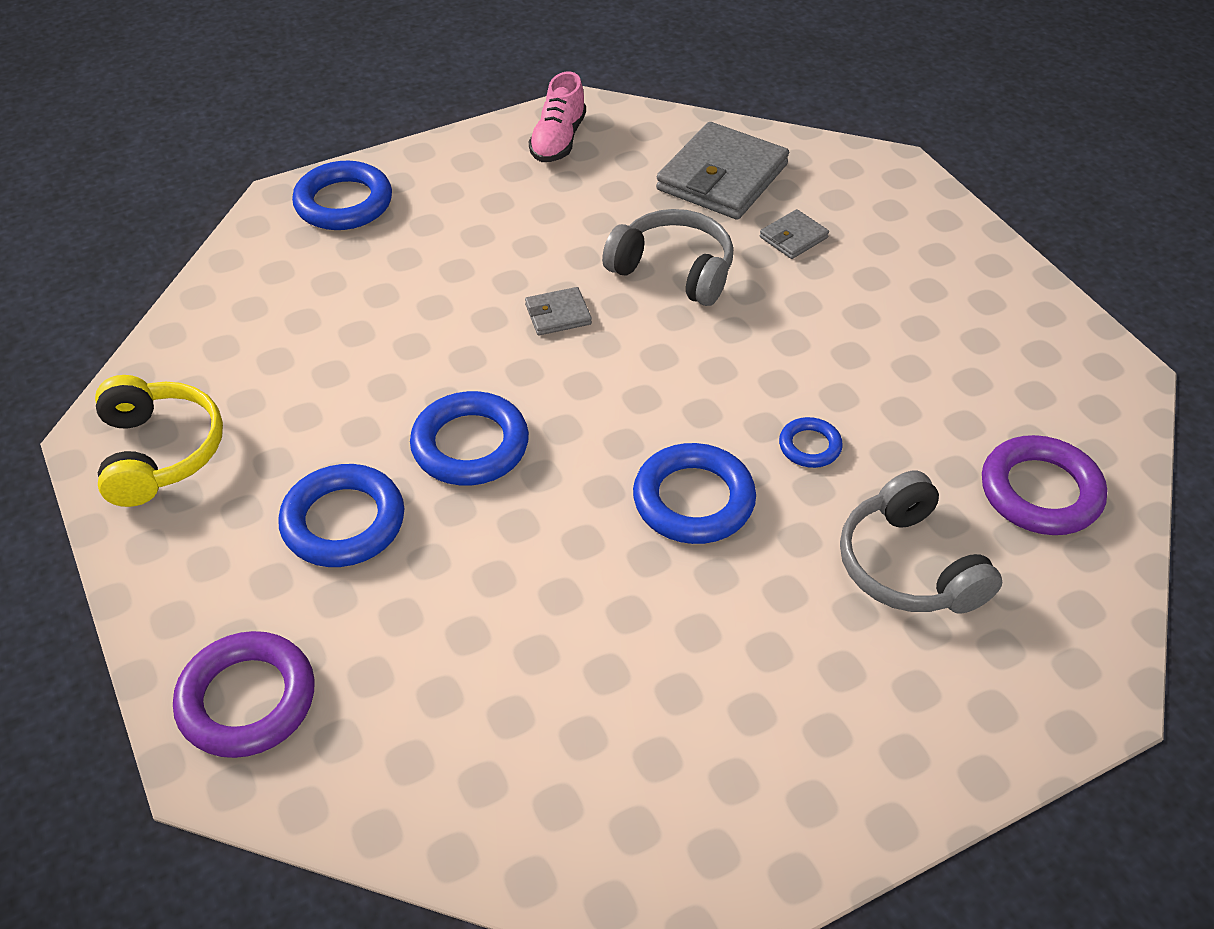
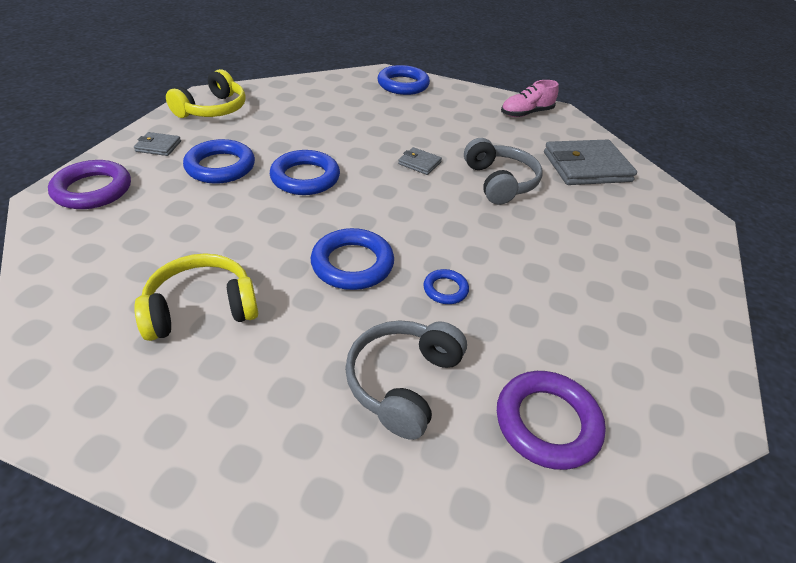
camera: 45 degrees right, 5 degrees down
(643, 684) = (202, 308): none -> yellow headphones
(793, 237) = (586, 209): grey wallet -> grey wallet (158, 146)

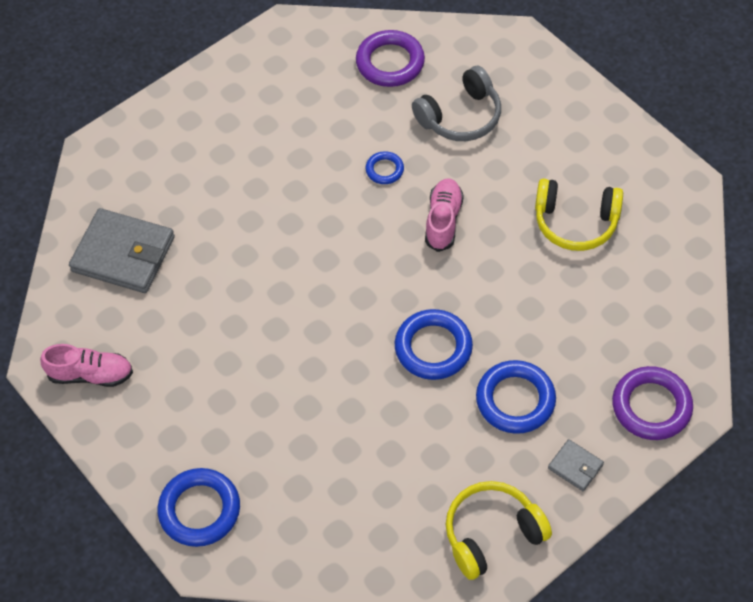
camera: 145 degrees left, 15 degrees up
(352, 264) = (443, 221): blue ring -> pink shoe
(419, 163) = (299, 327): grey wallet -> none
(500, 182) = (237, 266): grey headphones -> none

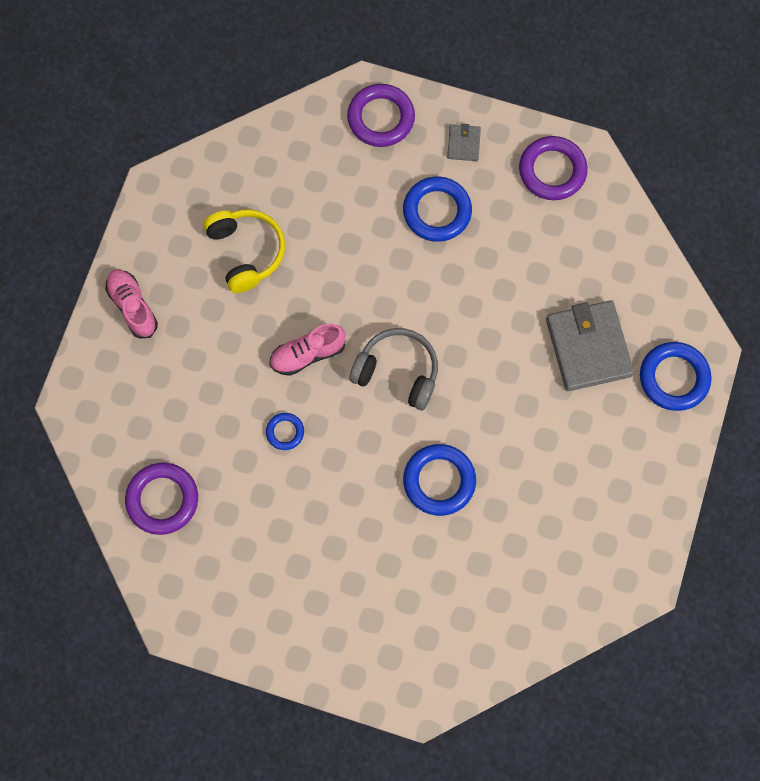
camera: 125 degrees left, 15 degrees up
(91, 374) = (627, 539): pink shoe -> pink shoe (133, 307)
(123, 254) = (505, 595): grey wallet -> grey wallet (588, 347)
(433, 348) = (431, 294): blue ring -> blue ring (439, 481)
(460, 117) = (189, 402): grey headphones -> grey headphones (397, 372)
(492, 533) = (552, 171): yellow headphones -> purple ring

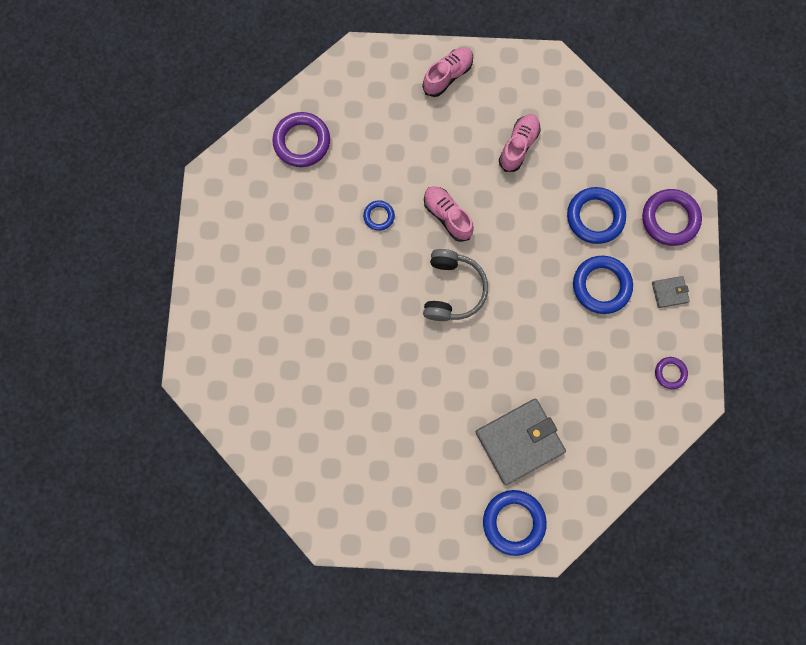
camera: 75 degrees right, 5 degrees up
(246, 252) = (518, 146): yellow headphones -> pink shoe
(439, 481) = (371, 346): blue ring -> blue ring (595, 217)
(552, 171) = (670, 373): purple ring -> purple ring, size x0.53

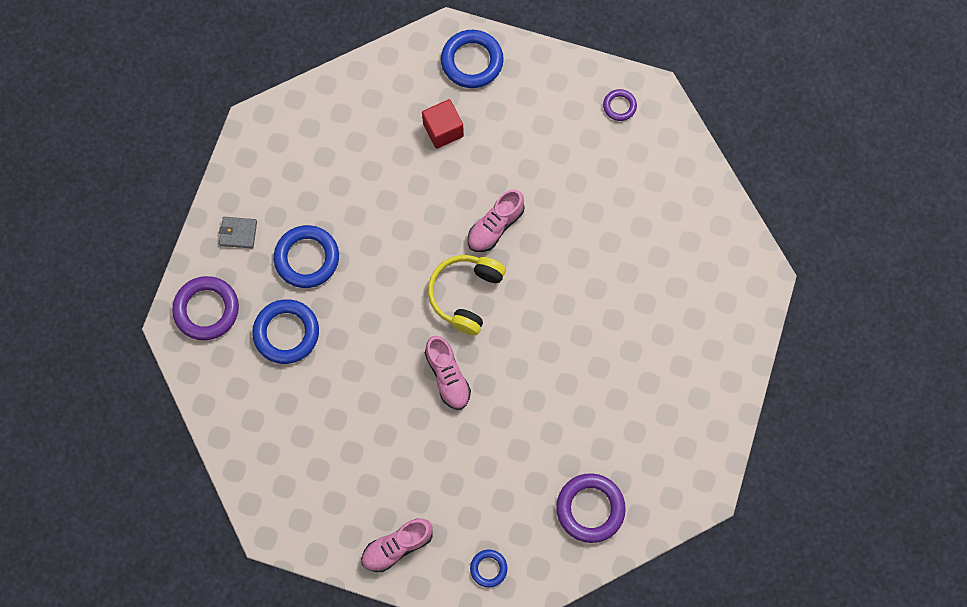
camera: 165 degrees left, 5 degrees down
(379, 216) = (523, 396): blue ring -> blue ring (488, 568)
(452, 290) = (465, 295): grey headphones -> yellow headphones
(518, 146) = (343, 436): pink shoe -> pink shoe (495, 226)
(519, 441) = (443, 130): grey wallet -> red cube
(670, 373) = (270, 155): purple ring -> purple ring (619, 106)

